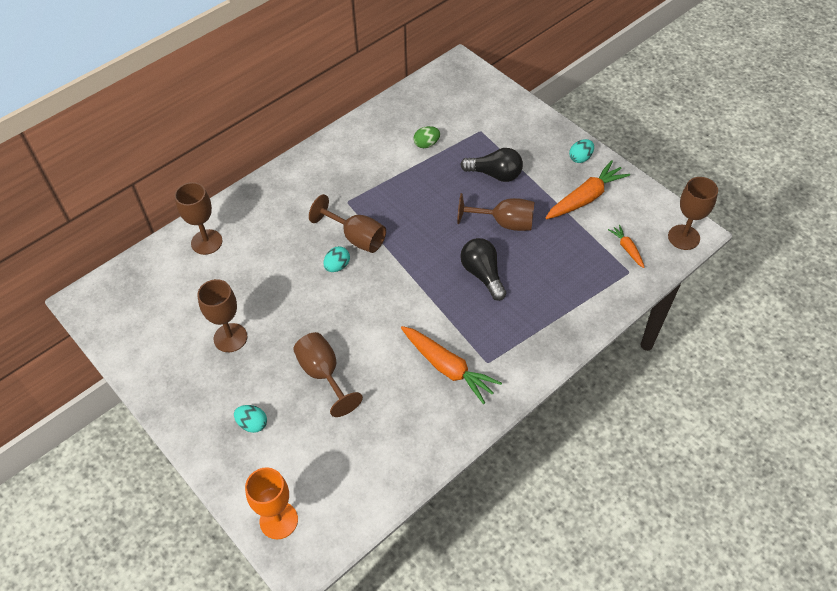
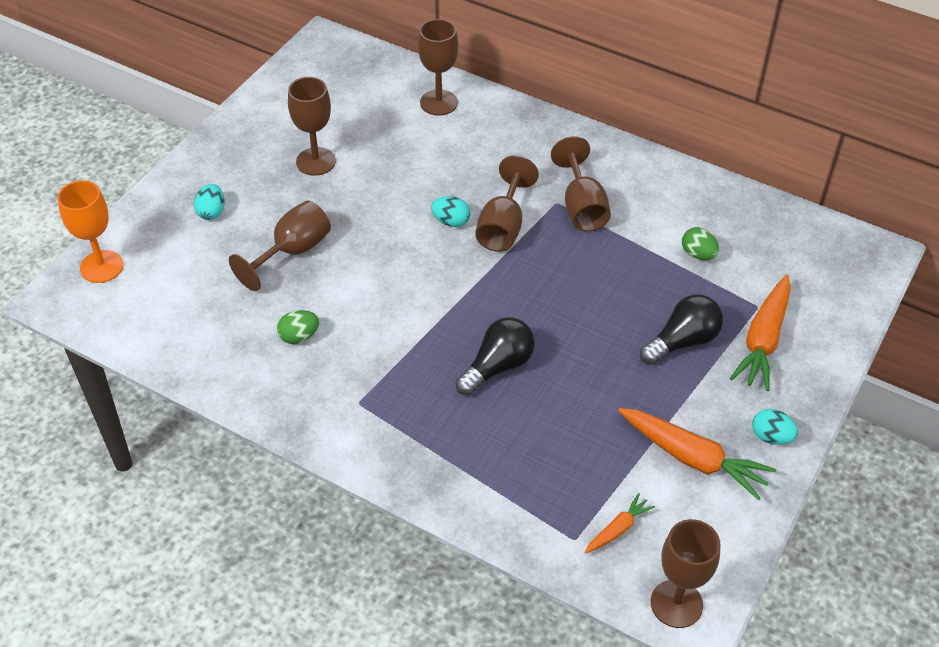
camera: 70 degrees right, 5 degrees down
(412, 387) = (299, 336): none -> green egg
(447, 367) = (338, 364): orange carrot -> orange carrot (763, 340)
(495, 174) = (682, 341): black light bulb -> black light bulb turned 120 degrees counterclockwise
(504, 223) = (597, 371): brown goblet -> brown goblet (582, 207)

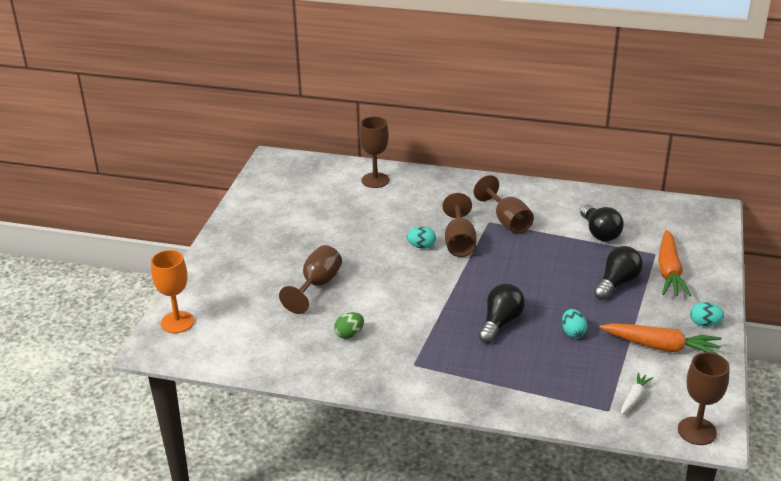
camera: 15 degrees left, 15 degrees down
(211, 212) = (244, 273): turquoise egg -> turquoise egg (573, 332)
(316, 161) = (305, 230): brown goblet -> none
(618, 529) = (634, 398): orange carrot -> white carrot
(698, 254) = (600, 233): green egg -> black light bulb

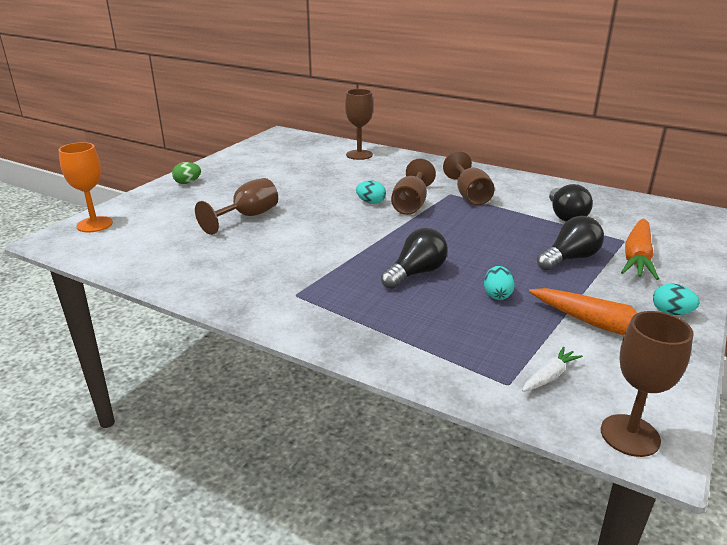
camera: 15 degrees right, 5 degrees down
(349, 334) = (247, 258): green egg -> green egg (187, 183)

